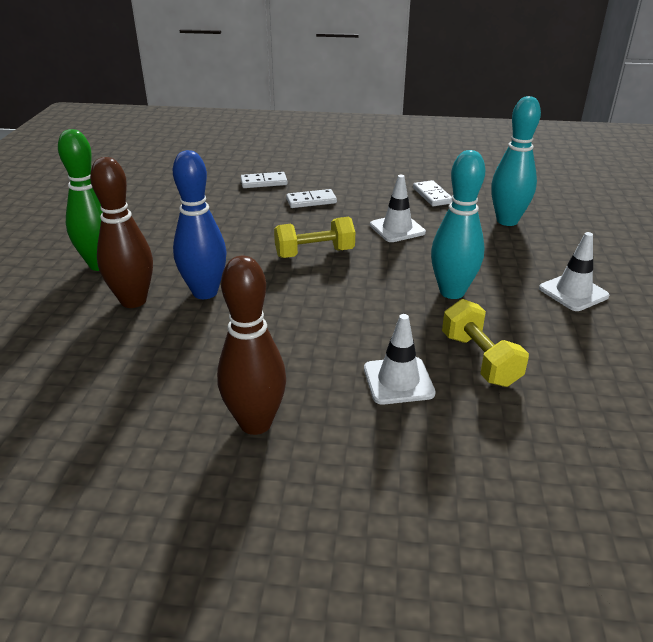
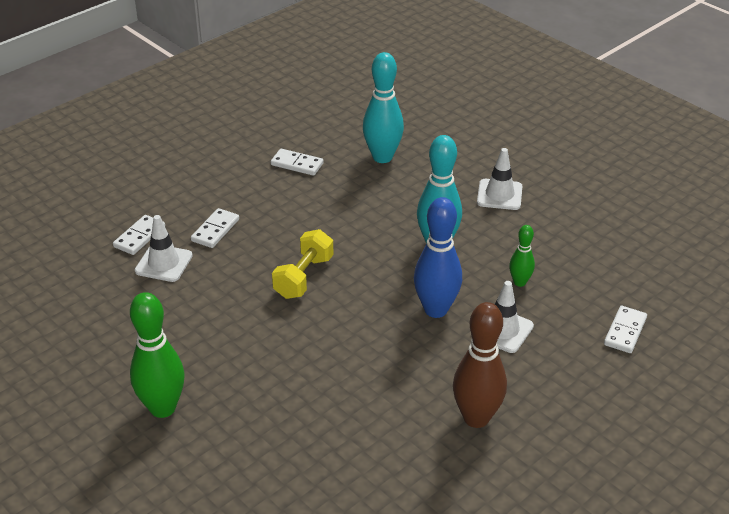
camera: 50 degrees left, 5 degrees up
(133, 301) = (251, 412): brown bowling pin -> none
(205, 292) = (288, 366): blue bowling pin -> blue bowling pin (436, 309)
(397, 229) = (323, 214): white traffic cone -> white traffic cone (164, 263)
(479, 359) = (519, 282): yellow dumbbell -> green bowling pin
(524, 472) = (625, 331): none -> white domino

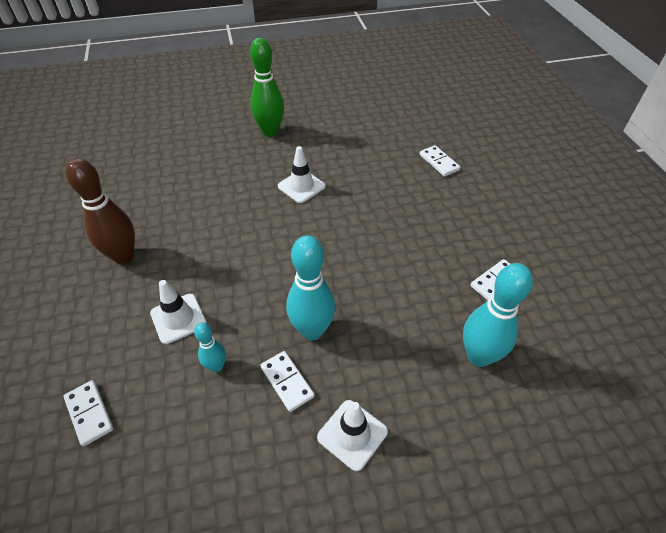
camera: 120 degrees right, 10 degrees up
(164, 263) = (401, 165): white traffic cone -> white traffic cone (301, 186)
(215, 230) = (424, 200): white domino -> white domino (287, 382)
(303, 277) = (335, 227): yellow dumbbell -> none
(436, 309) = (237, 287): blue bowling pin -> none
(519, 282) = (216, 366): green bowling pin -> turquoise bowling pin

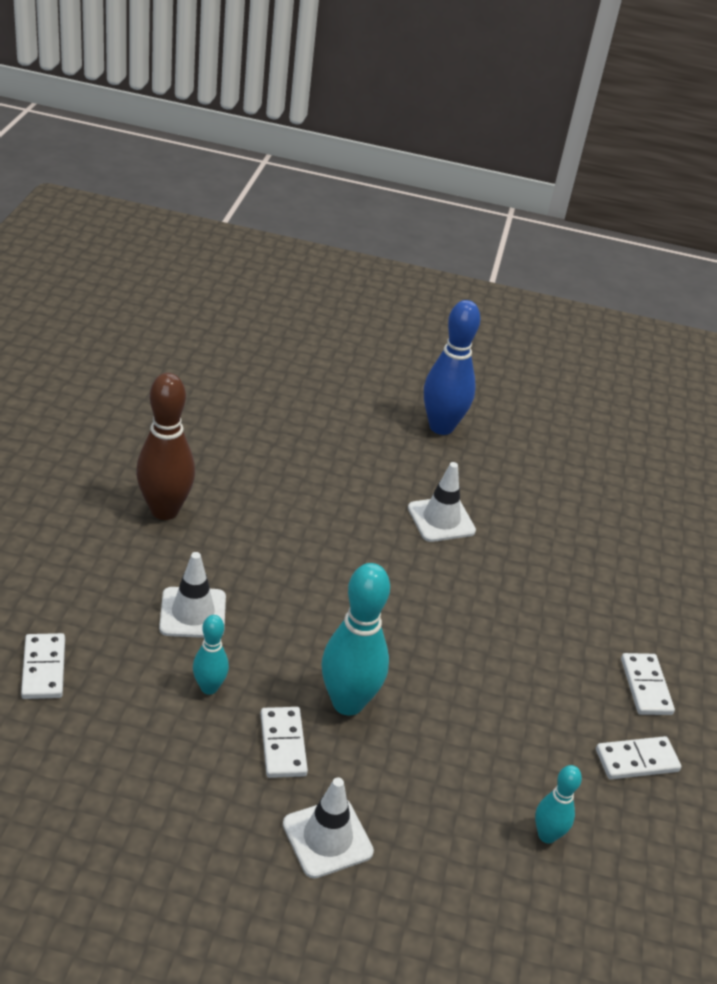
camera: 20 degrees right, 10 degrees down
(270, 132) = (441, 427): green bowling pin -> blue bowling pin
(439, 162) = (665, 570): white domino -> white domino (645, 686)
(478, 356) = (547, 835): turquoise bowling pin -> turquoise bowling pin, size x0.54

